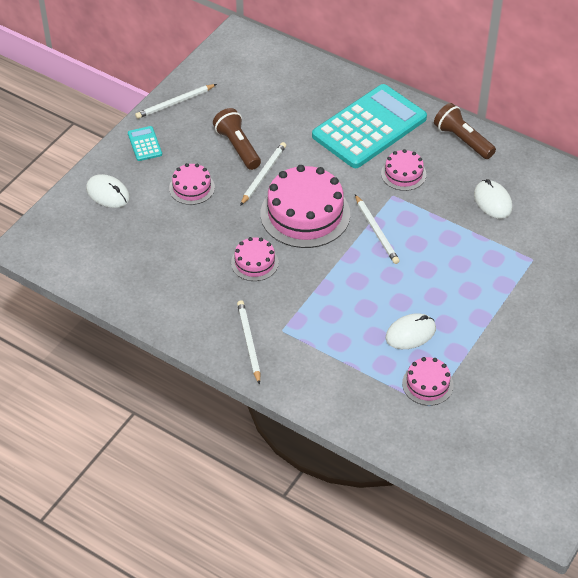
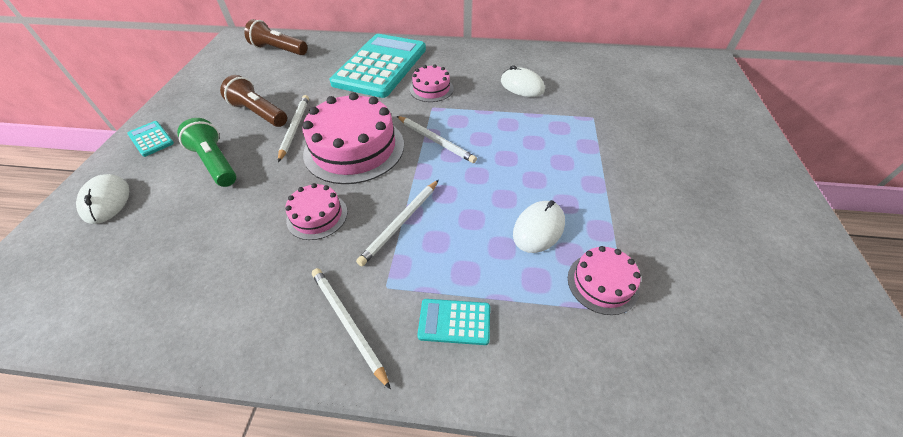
camera: 25 degrees left, 0 degrees up
(108, 193) = (106, 201): white mouse -> white mouse turned 60 degrees clockwise
(175, 103) = (181, 97): white pencil -> white pencil (401, 223)
(191, 188) = (216, 163): pink cake -> green flashlight
(315, 367) = (454, 321): none -> turquoise calculator
(462, 140) = (464, 54): brown flashlight -> brown flashlight (279, 50)

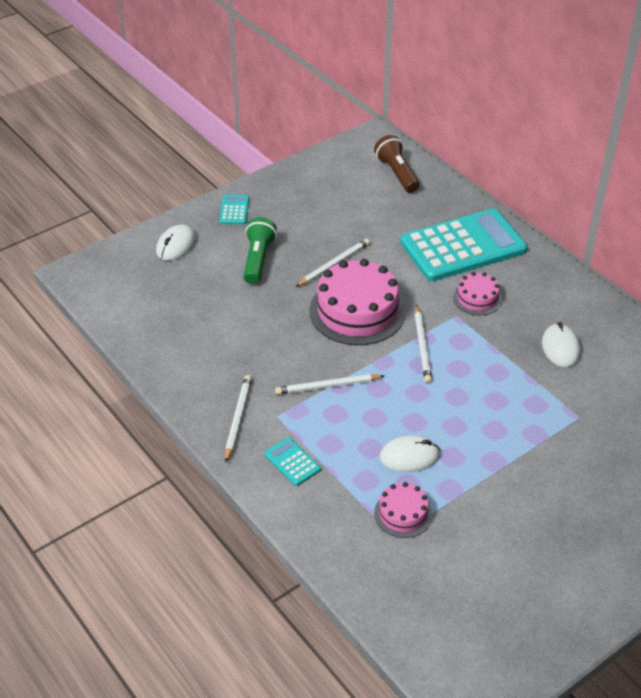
camera: 45 degrees right, 5 degrees down
(259, 113) = (322, 233): brown flashlight -> none
(317, 216) = (283, 344): pink cake -> none

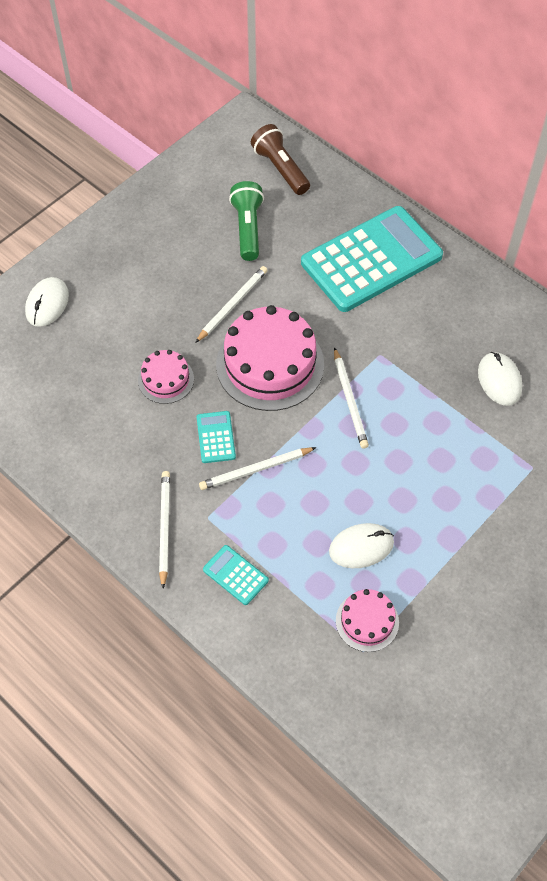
camera: 10 degrees left, 15 degrees up
(234, 210) = (104, 245): turquoise calculator -> turquoise calculator (216, 437)
(258, 259) = (145, 310): green flashlight -> green flashlight (248, 228)
(477, 298) = (399, 328): pink cake -> pink cake (166, 379)

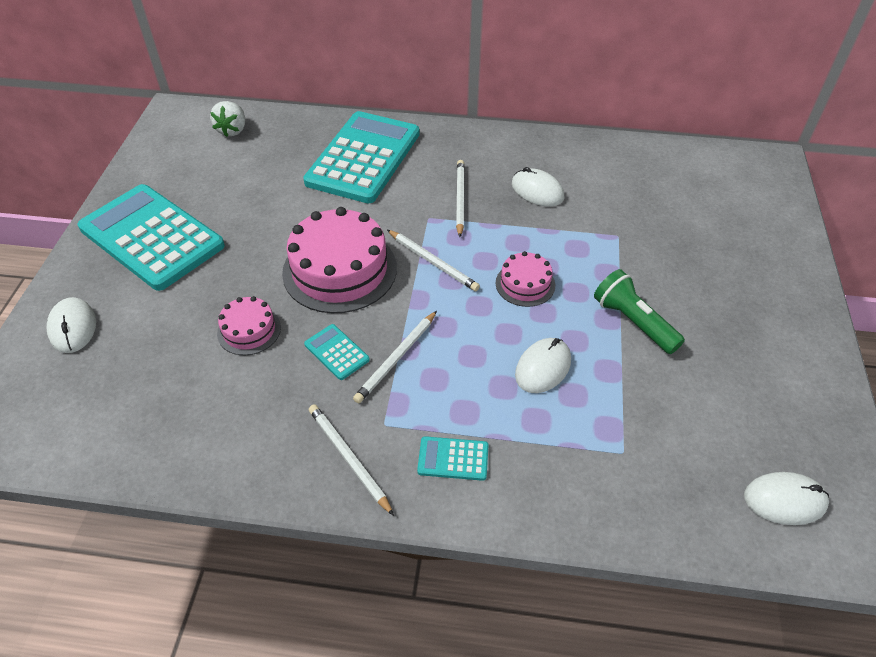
camera: 35 degrees left, 10 degrees down
(148, 250) = (152, 237): none -> turquoise calculator
(232, 305) = (267, 242): white pencil -> white pencil (459, 199)
(248, 228) = (236, 182): green flashlight -> green flashlight (633, 322)
(280, 169) = (232, 130): brown flashlight -> white strawberry
(367, 621) = (602, 425): pink cake -> pink cake (525, 284)
(453, 767) = (785, 500): none -> white mouse

